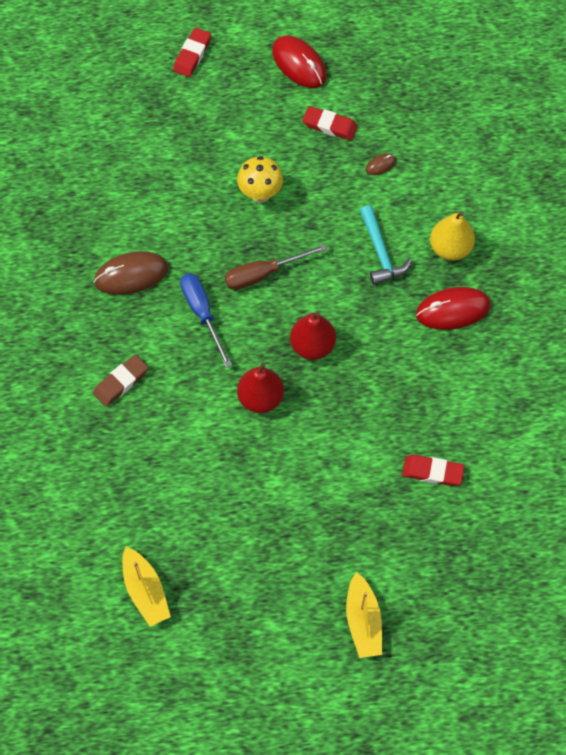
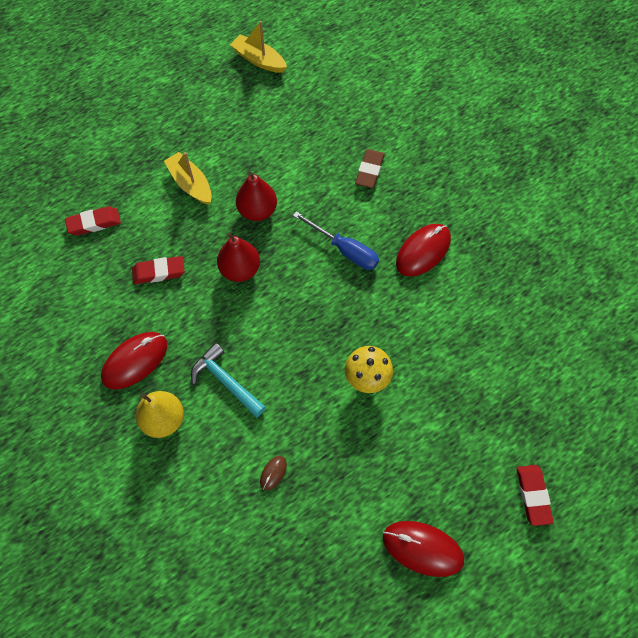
camera: 150 degrees right, 0 degrees up
(131, 275) = (423, 251): brown mouse -> red mouse
(263, 274) = (317, 308): brown screwdriver -> none
(330, 126) = (347, 490): red eraser -> red eraser (159, 272)
(363, 621) = (101, 108): yellow boat -> yellow boat (190, 184)

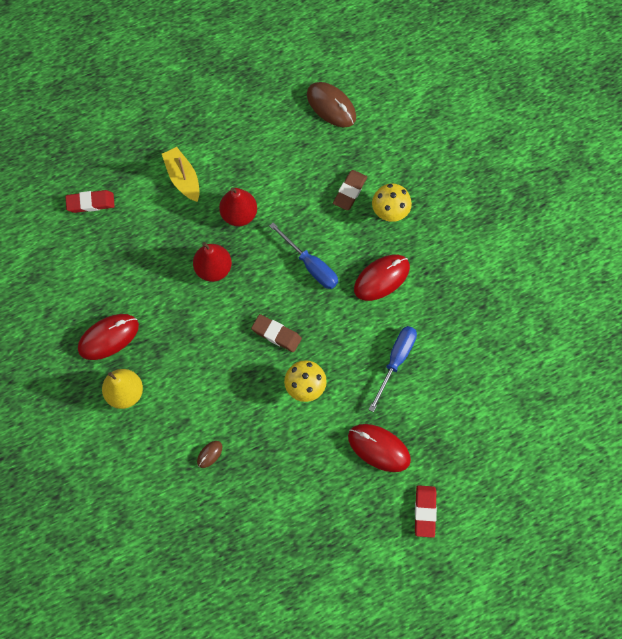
camera: 10 degrees right, 5 degrees up
(159, 272) = (141, 259): red eraser -> none
(226, 381) = (184, 368): turquoise hammer -> none
(259, 60) = (268, 60): yellow boat -> none
(322, 327) = (276, 334): none -> brown eraser
(332, 93) = (331, 106): none -> brown mouse
(416, 186) = (389, 213): none -> yellow mushroom
(422, 548) = (321, 538): red mouse -> red mouse (379, 448)
(459, 334) = (396, 361): none -> blue screwdriver

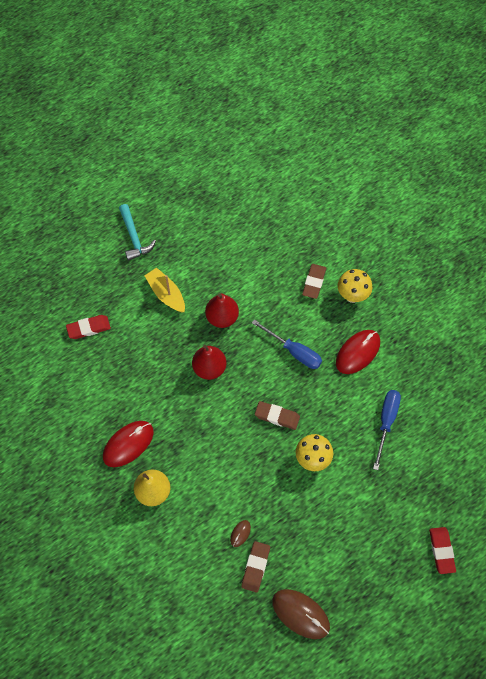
camera: 10 degrees left, 5 degrees down
(160, 108) = (134, 237): none -> turquoise hammer
(218, 493) = (255, 567): none -> brown eraser
(331, 106) = (282, 212): brown mouse -> brown mouse (300, 614)
(379, 448) = (388, 501): red mouse -> none

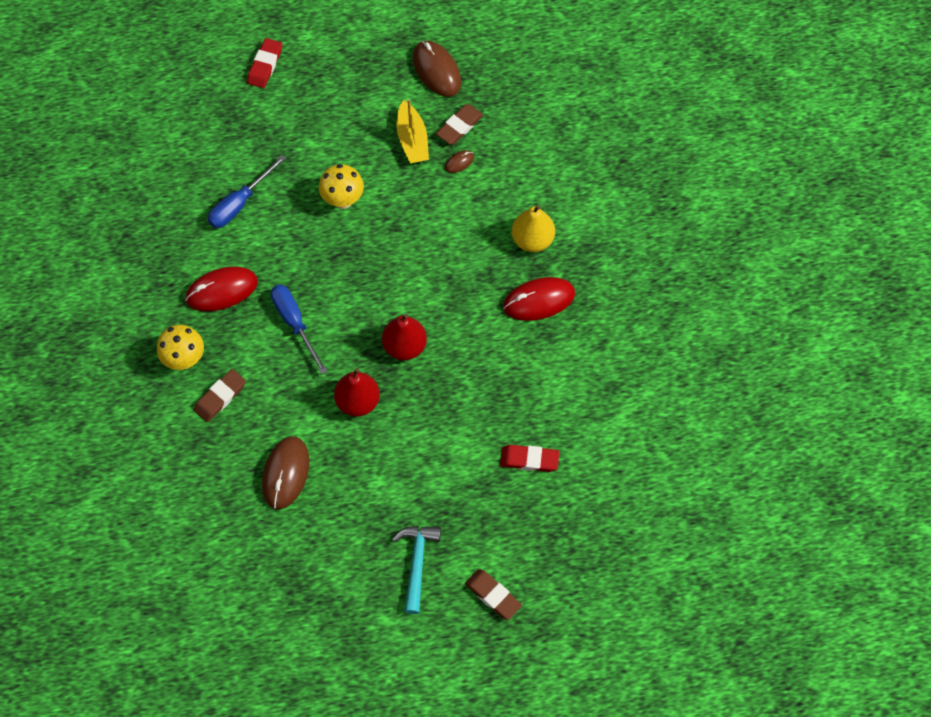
camera: 155 degrees left, 0 degrees up
(166, 294) = (412, 463): yellow boat -> yellow boat (412, 140)
(244, 254) = (286, 473): none -> brown mouse
(277, 416) = (356, 260): brown eraser -> brown eraser (493, 595)

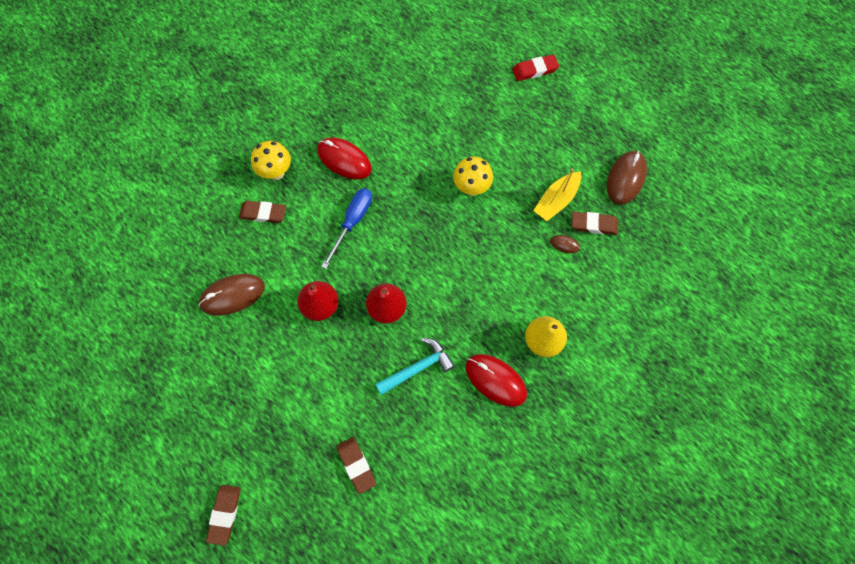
camera: 55 degrees right, 5 degrees up
(239, 203) = (418, 126): blue screwdriver -> none
(417, 563) = (217, 437): turquoise hammer -> turquoise hammer (417, 368)
(529, 460) = (356, 465): red eraser -> brown eraser

